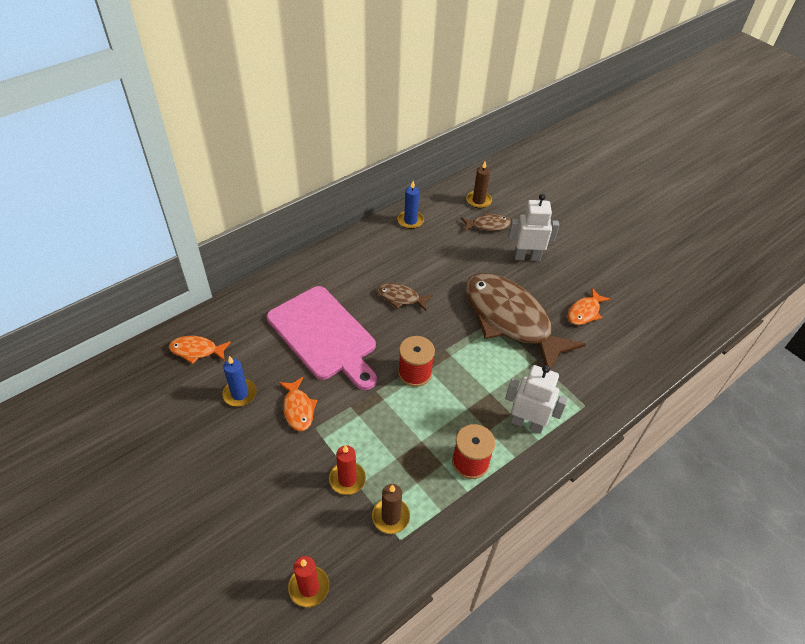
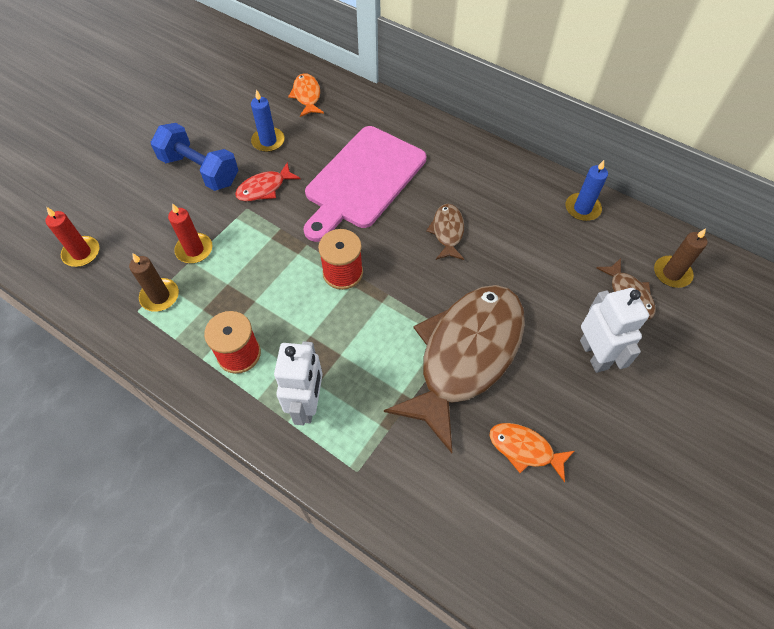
camera: 75 degrees right, 10 degrees up
(248, 459) = (200, 170): none -> blue dumbbell
(298, 409) = (264, 188): orange fish -> red fish

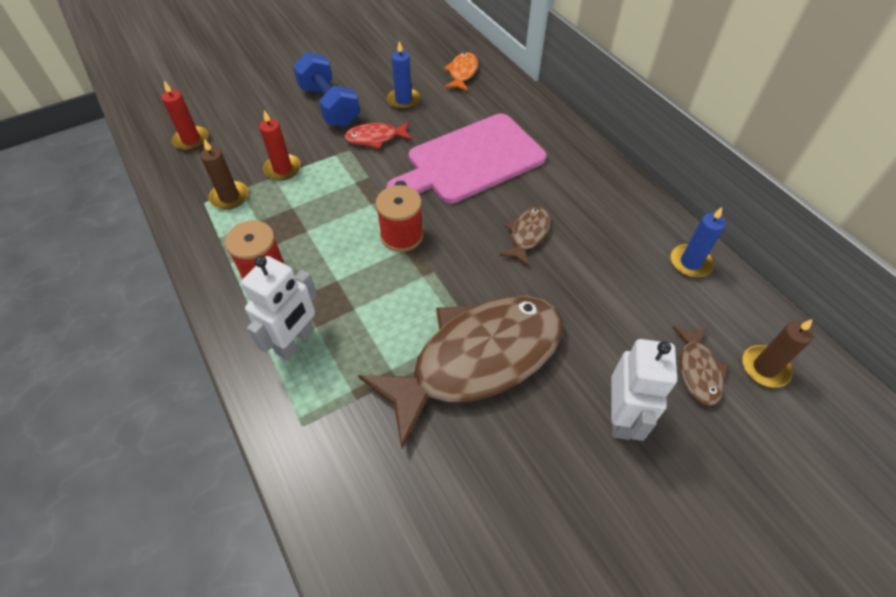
camera: 25 degrees right, 5 degrees down
(524, 449) = (485, 483): orange fish -> none

